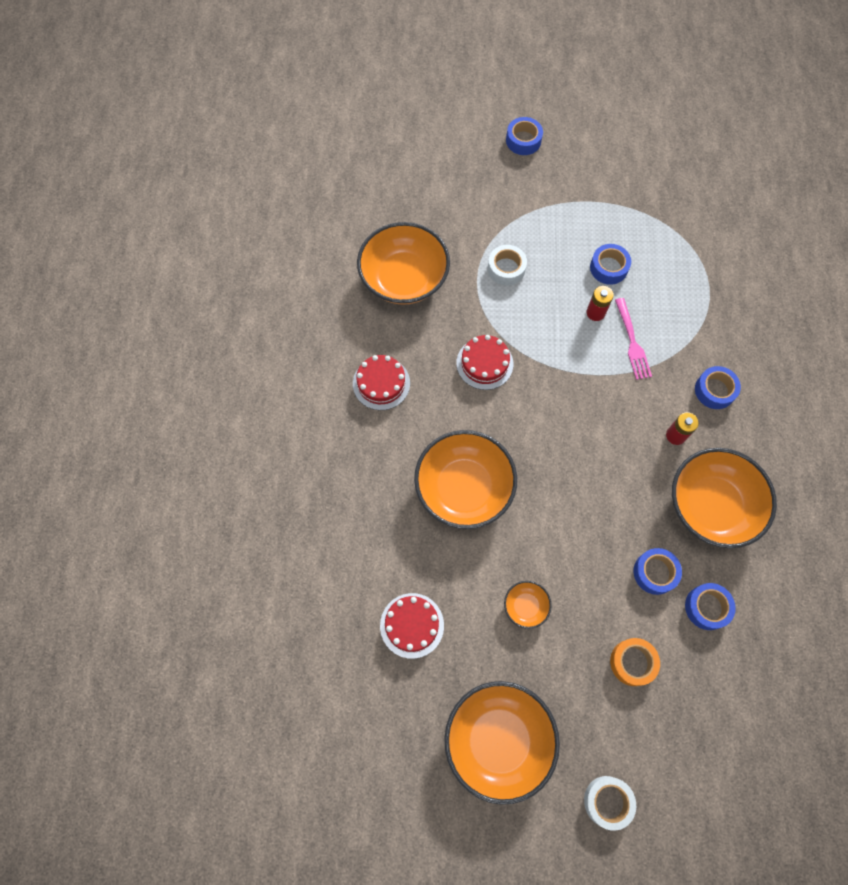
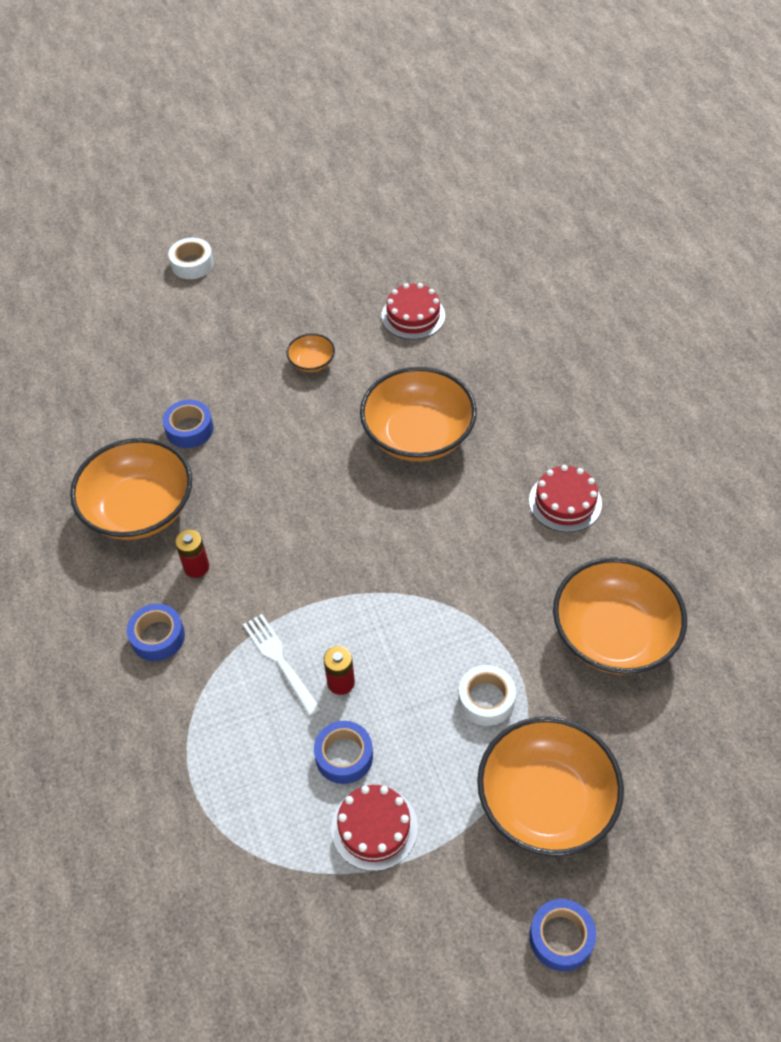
camera: 160 degrees right, 15 degrees down
(484, 363) = (456, 566): red cake -> red cake (374, 827)
(498, 740) = (299, 270): orange bowl -> orange bowl (546, 801)
(632, 342) = (280, 661): pink fork -> white fork
(632, 662) = (194, 355): orange tape -> none
(707, 607) = (129, 418): blue tape -> none

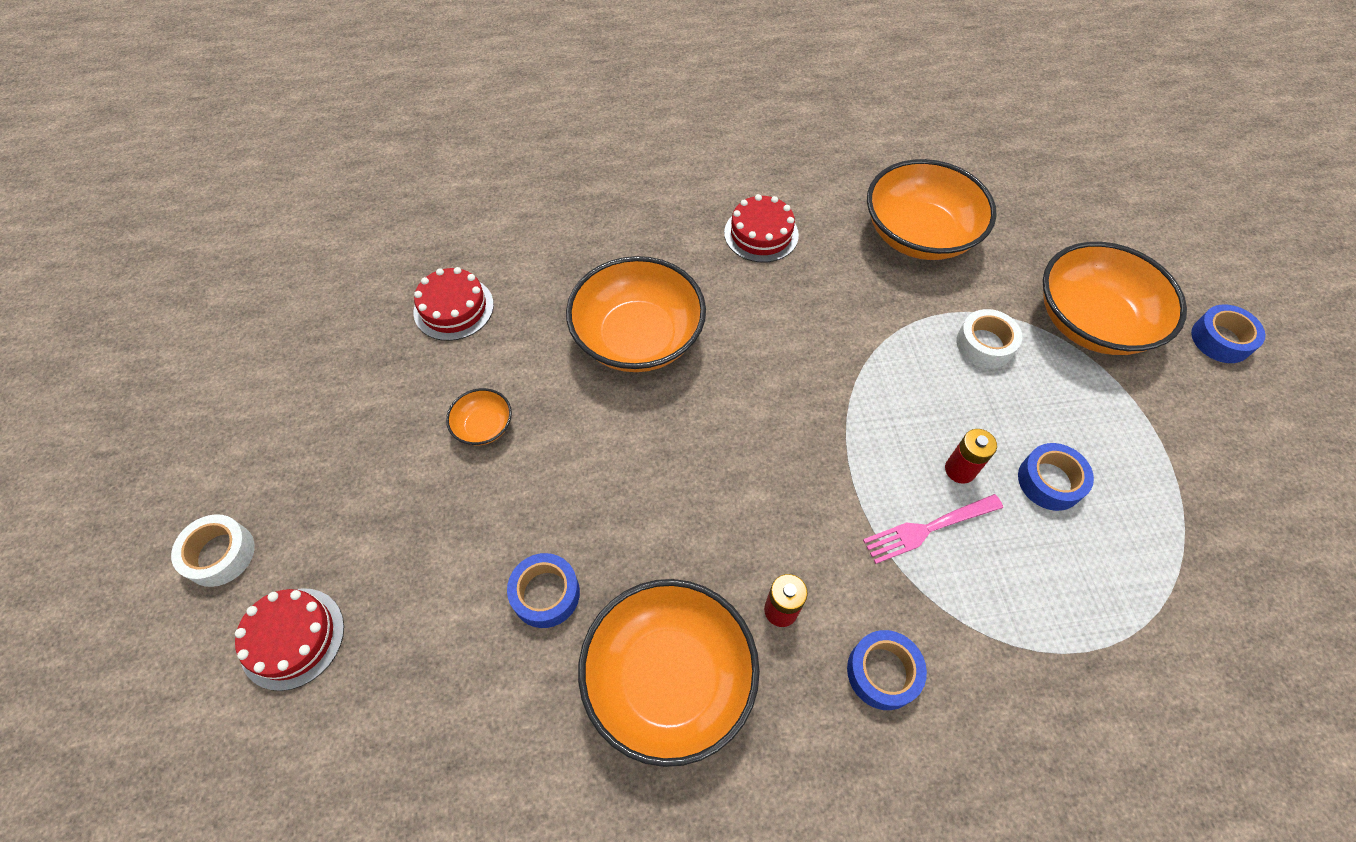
camera: 80 degrees left, 5 degrees up
(280, 661) = (928, 528): white fork -> pink fork
(374, 827) = (1129, 467): red cake -> red cake (292, 638)

